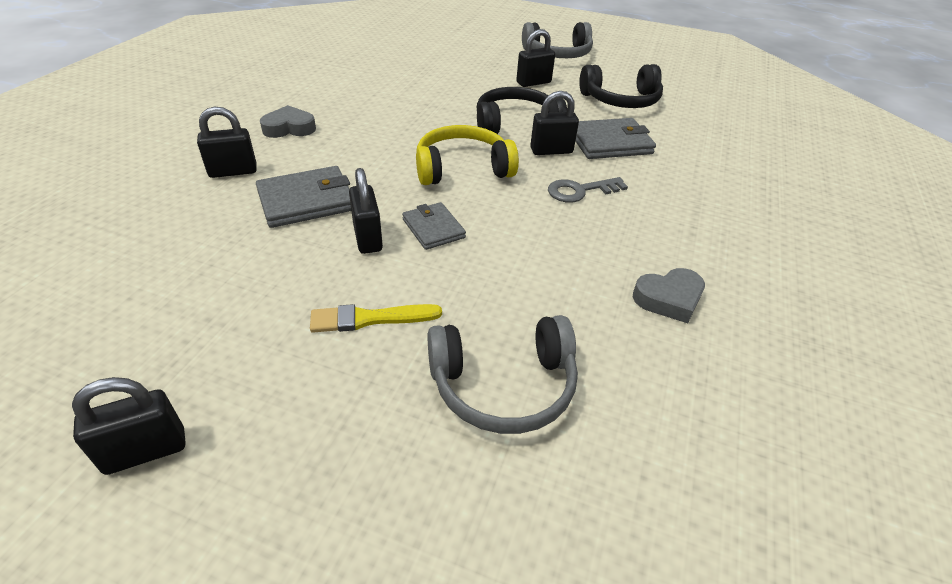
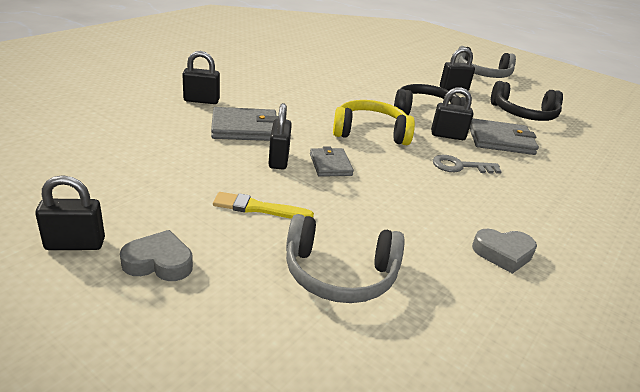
camera: 15 degrees right, 10 degrees down
(289, 128) = (252, 83): grey heart -> grey heart (159, 262)

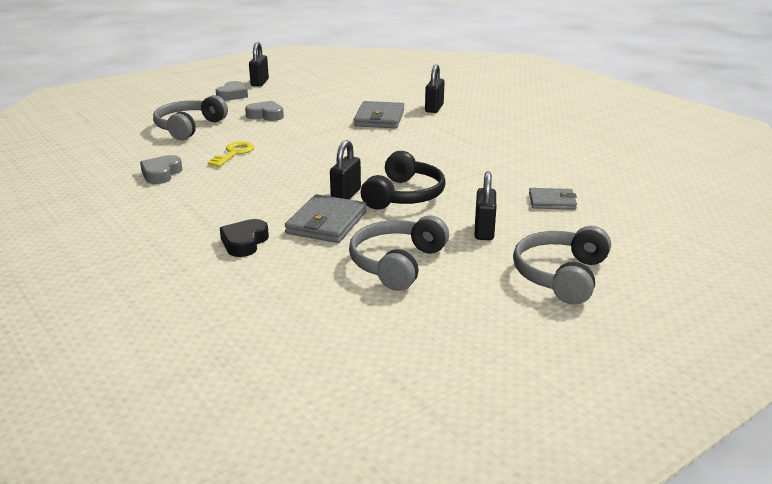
camera: 110 degrees right, 5 degrees down
(258, 208) = (265, 115): yellow brush -> grey heart
(279, 160) = (324, 124): black padlock -> none
(330, 165) = (309, 139): grey wallet -> grey wallet (552, 201)
(370, 132) = (362, 160): yellow headphones -> none
(406, 210) = (234, 153): none -> yellow key
(460, 166) = (283, 187): grey key -> none
(523, 114) = (397, 263): black headphones -> grey headphones
(567, 171) = (244, 242): none -> black heart

